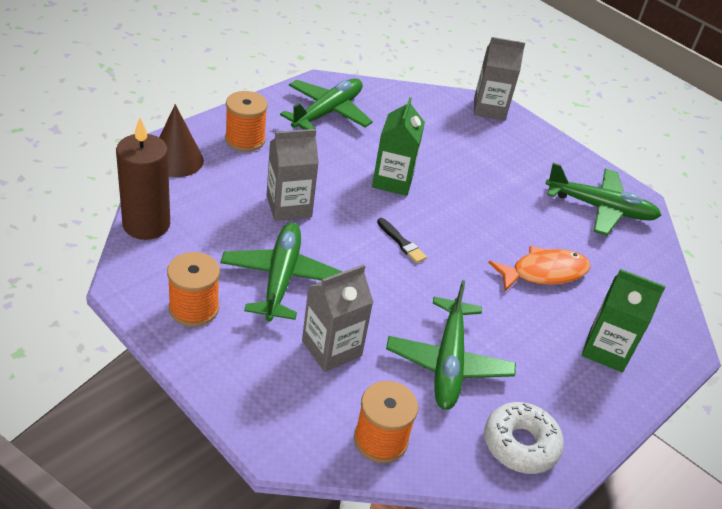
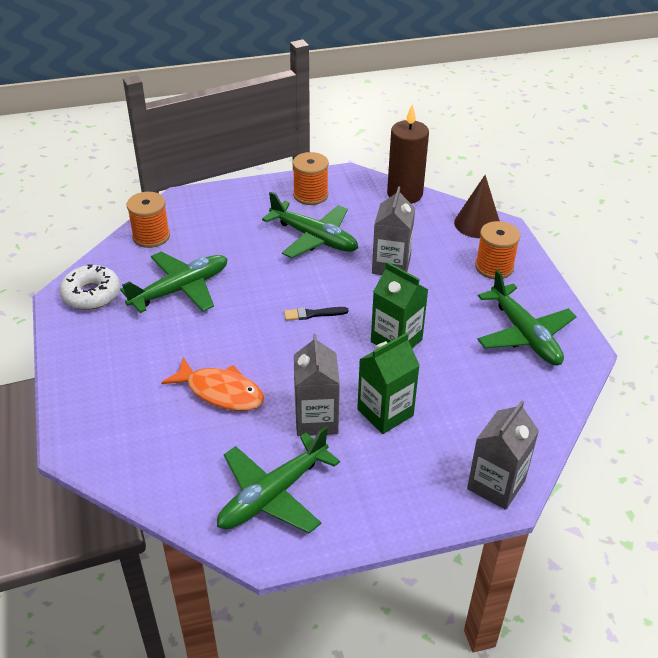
camera: 125 degrees right, 0 degrees up
(331, 348) = (234, 240): grey carton -> grey carton (316, 419)
(448, 362) = (180, 289): green plane -> green plane turned 105 degrees clockwise
(544, 272) = (220, 392): orange fish -> orange fish turned 75 degrees counterclockwise
(606, 350) = (116, 386): green carton -> green carton (385, 412)

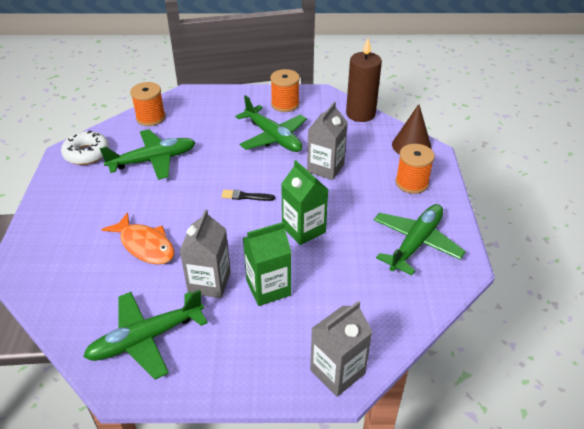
camera: 15 degrees right, 0 degrees up
(524, 334) = (415, 243): green plane -> green plane turned 135 degrees counterclockwise

